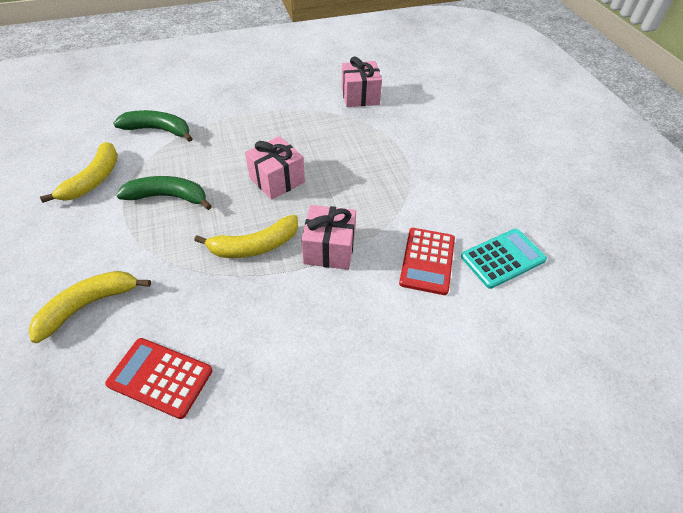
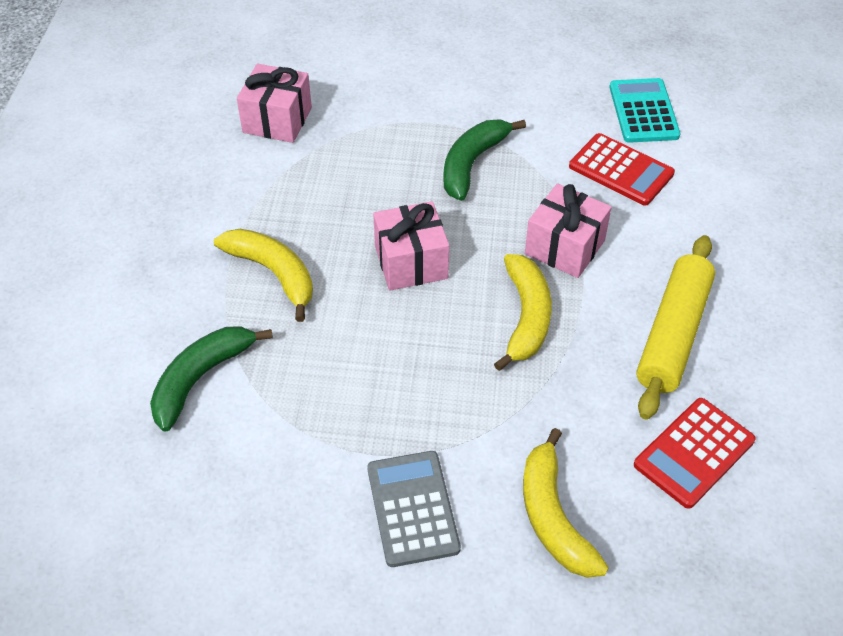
camera: 65 degrees left, 0 degrees up
(85, 235) = (412, 508): none -> grey calculator
(94, 179) = (282, 485): yellow banana -> yellow banana (273, 273)
(168, 197) = (379, 393): green banana -> green banana (472, 164)
(273, 335) = (672, 334): none -> yellow rolling pin

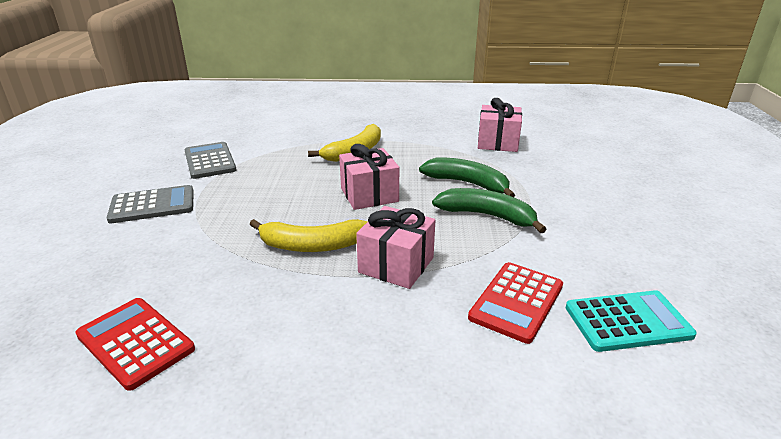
camera: 85 degrees right, 20 degrees down
(201, 378) = (274, 140): green banana -> green banana (467, 183)
(269, 460) = (210, 161): none -> grey calculator
(553, 516) = (113, 260): yellow banana -> none
(672, 334) = (284, 333): yellow rolling pin -> none

